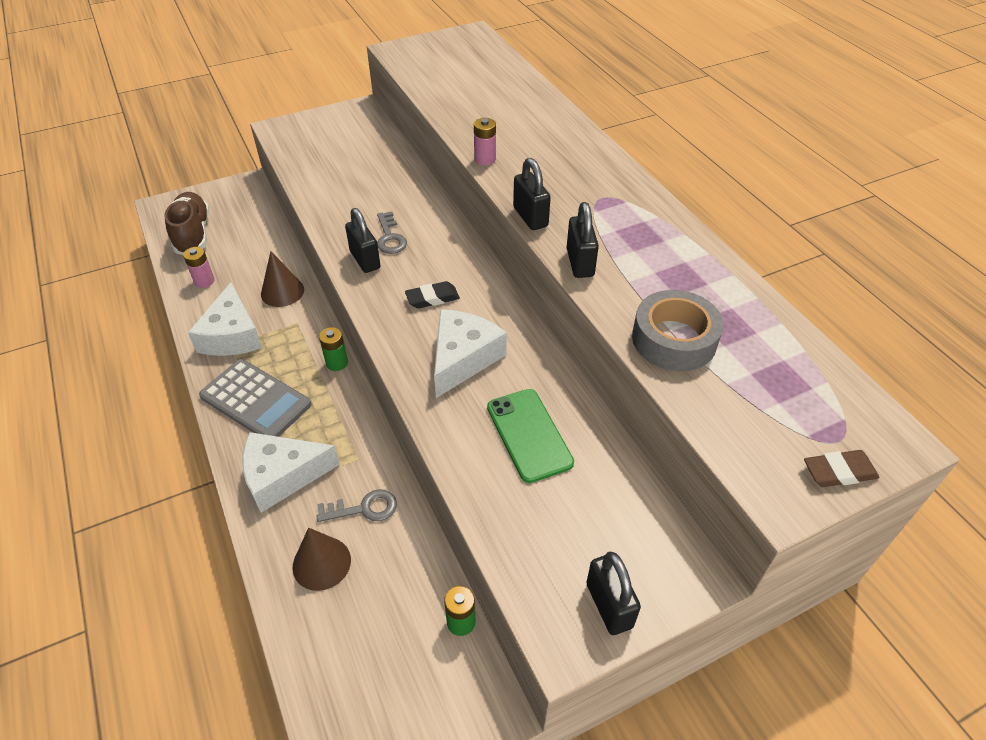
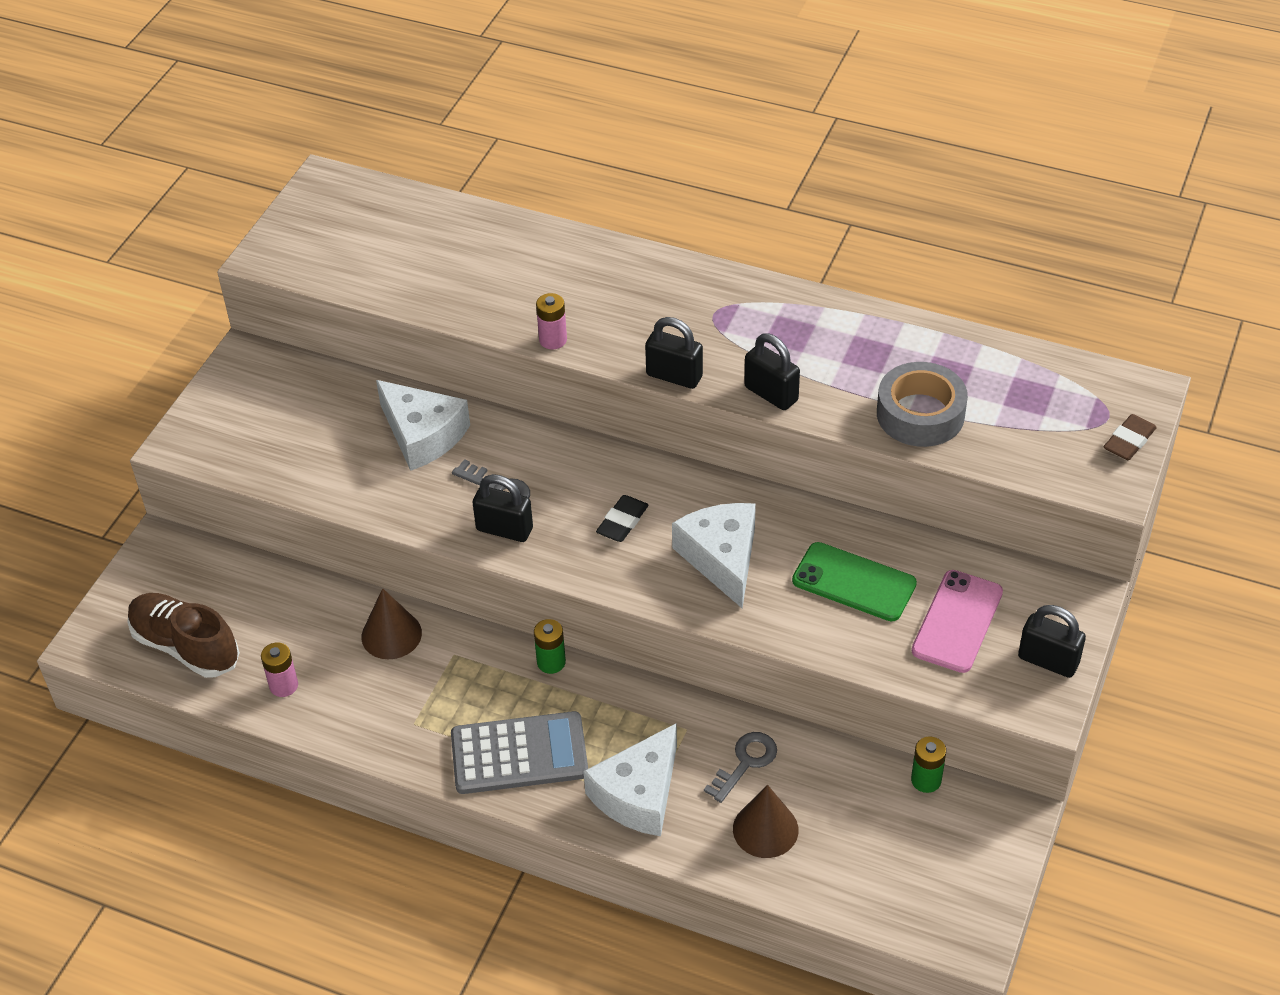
camera: 40 degrees left, 0 degrees up
(232, 335) = (402, 715): white cheese -> white cheese (422, 435)
(571, 518) = (957, 621): none -> pink phone

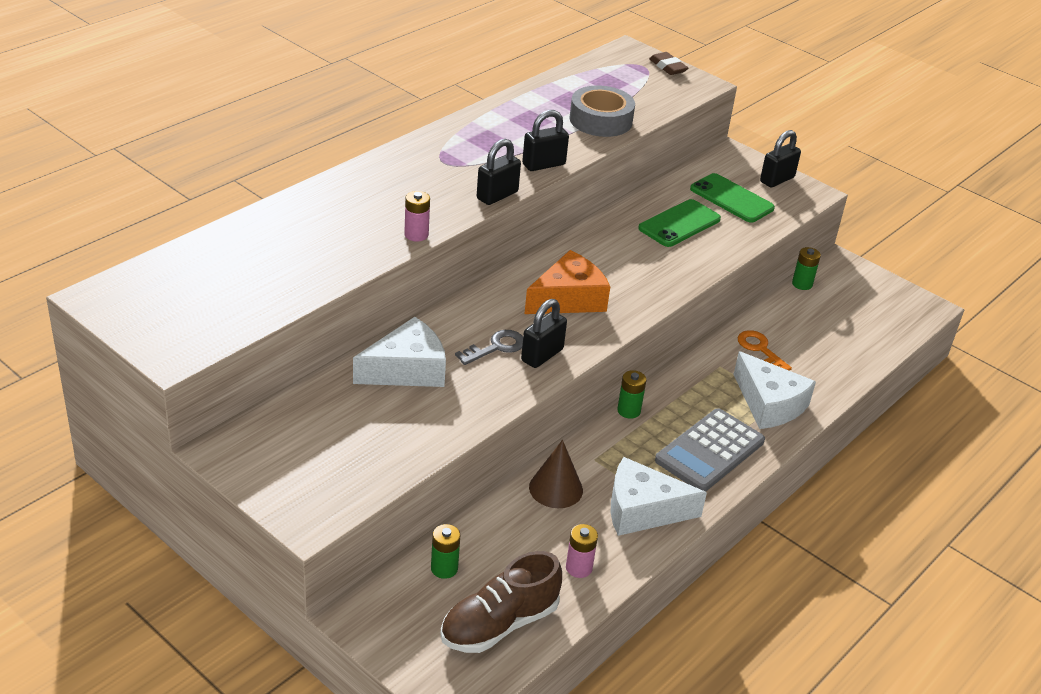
camera: 75 degrees left, 10 degrees down
(241, 584) = (444, 568): none -> green battery
(519, 754) = (710, 451): grey calculator -> grey calculator turned 150 degrees counterclockwise
(622, 522) = (568, 299): black eraser -> orange cheese
(721, 558) = (629, 267): white cheese -> white cheese (642, 510)
(745, 763) = (760, 349): grey key -> orange key
(765, 829) = (818, 358): brown cone -> none
(957, 621) = (731, 198): pink phone -> green phone

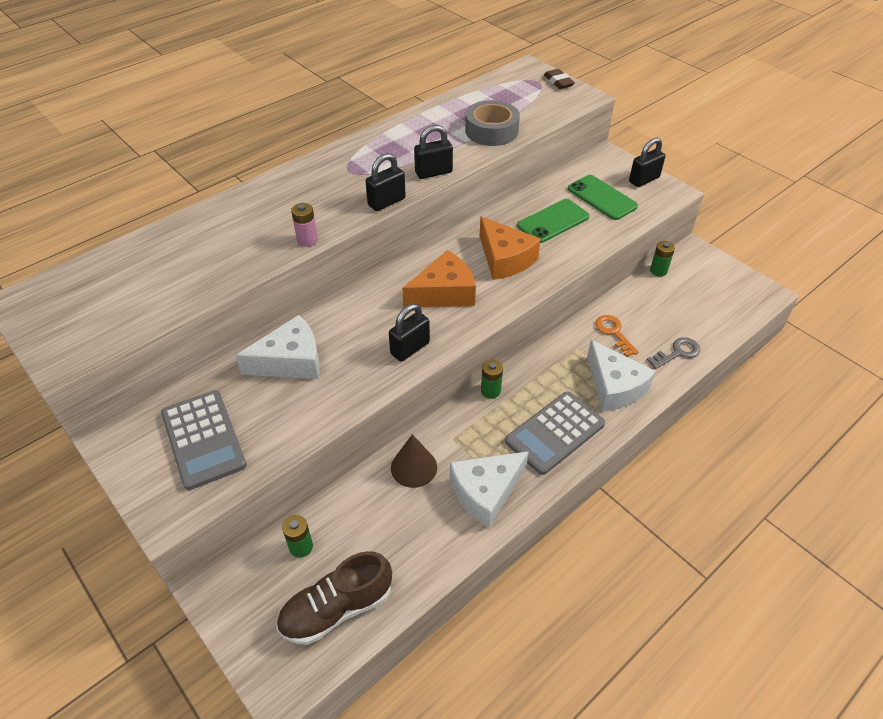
camera: 10 degrees right, 10 degrees up
(328, 447) = (203, 439): none -> grey calculator
(496, 347) = (371, 340): grey key -> grey key (677, 353)
(579, 568) = (418, 551): pink battery -> none
(631, 263) = (504, 259): none -> orange cheese
(642, 510) = (485, 492): white cheese -> white cheese turned 45 degrees counterclockwise

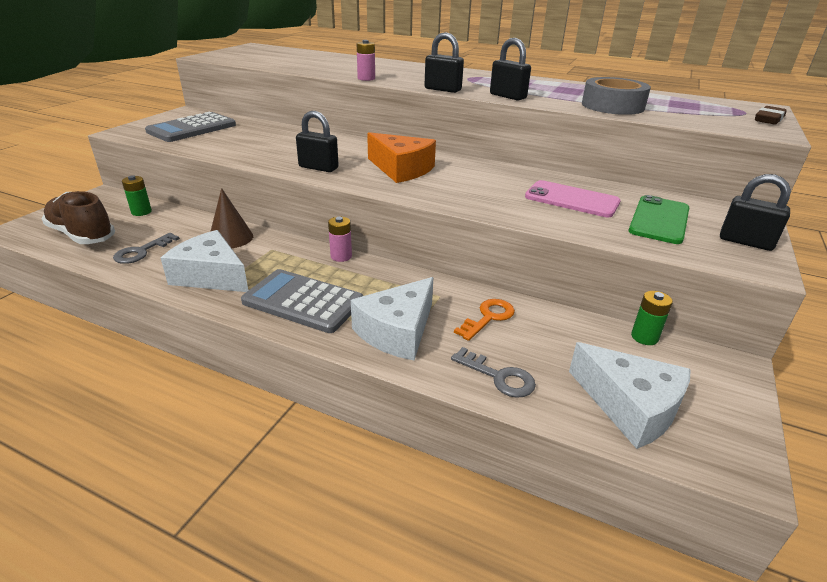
camera: 65 degrees right, 15 degrees down
(290, 361) = (278, 136): white cheese -> white cheese (630, 406)
(409, 548) = (142, 251): none -> grey key
(490, 391) = (341, 256): green battery -> pink battery
(504, 259) = (478, 186): orange cheese -> none
(553, 221) = (572, 199): green phone -> pink phone

